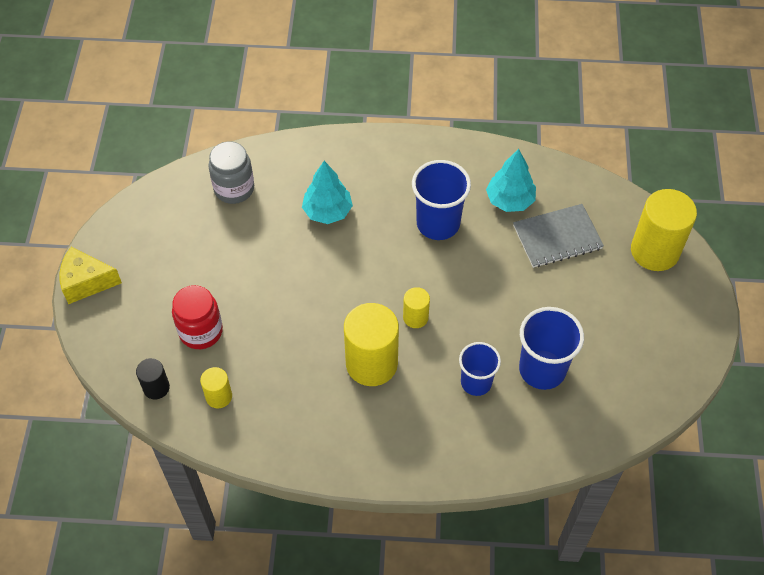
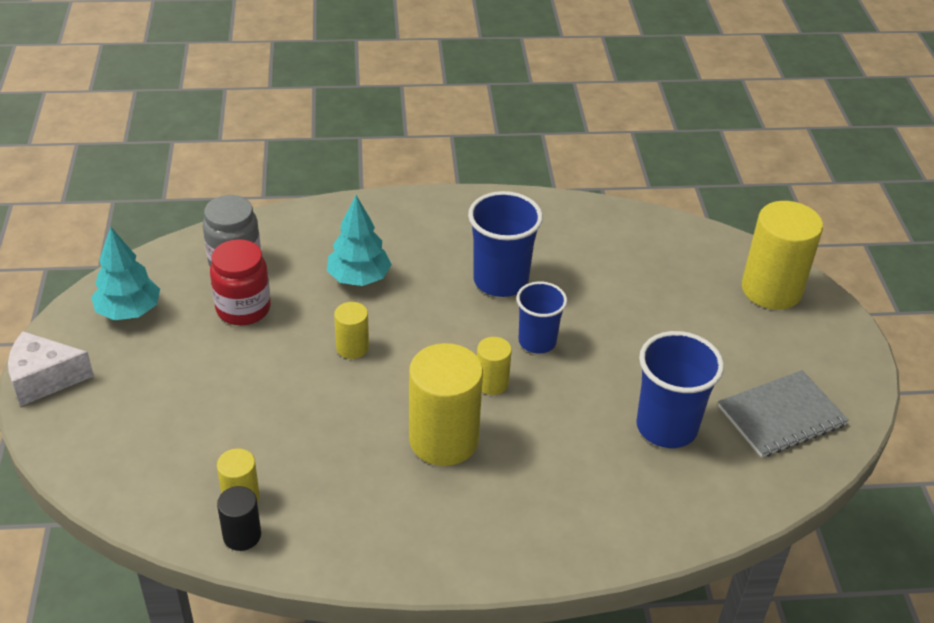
camera: 10 degrees left, 15 degrees down
(86, 282) = (44, 379): yellow cheese -> white cheese
(156, 387) = (151, 494): black cylinder -> black cylinder (242, 535)
(201, 331) = (208, 422): red jar -> red jar (243, 309)
(314, 275) = (352, 347): none -> yellow cylinder
(476, 382) = (585, 449): blue cup -> blue cup (537, 341)
(510, 200) = (584, 251): turquoise tree -> turquoise tree (129, 311)
(557, 237) = (650, 284): grey notebook -> grey notebook (781, 416)

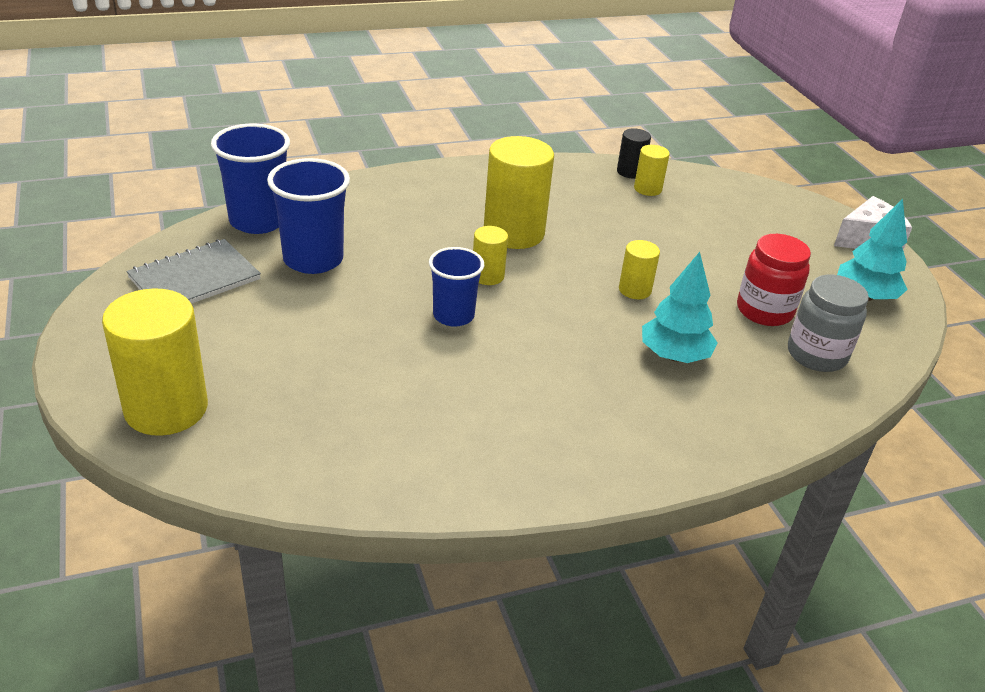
camera: 165 degrees right, 5 degrees down
(500, 281) = (514, 374): blue cup -> blue cup (258, 221)

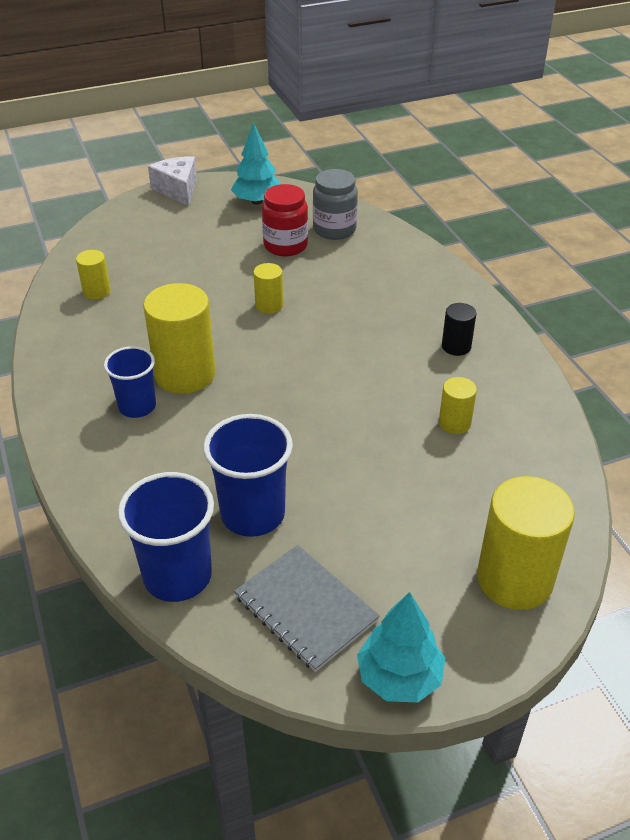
camera: 90 degrees left, 5 degrees up
(453, 316) = (329, 406): blue cup -> blue cup (137, 406)
(487, 276) = (262, 388): yellow cylinder -> yellow cylinder (454, 423)
(630, 172) = (62, 300): black cylinder -> black cylinder (456, 346)
(674, 356) = (353, 290): turquoise tree -> turquoise tree (399, 677)

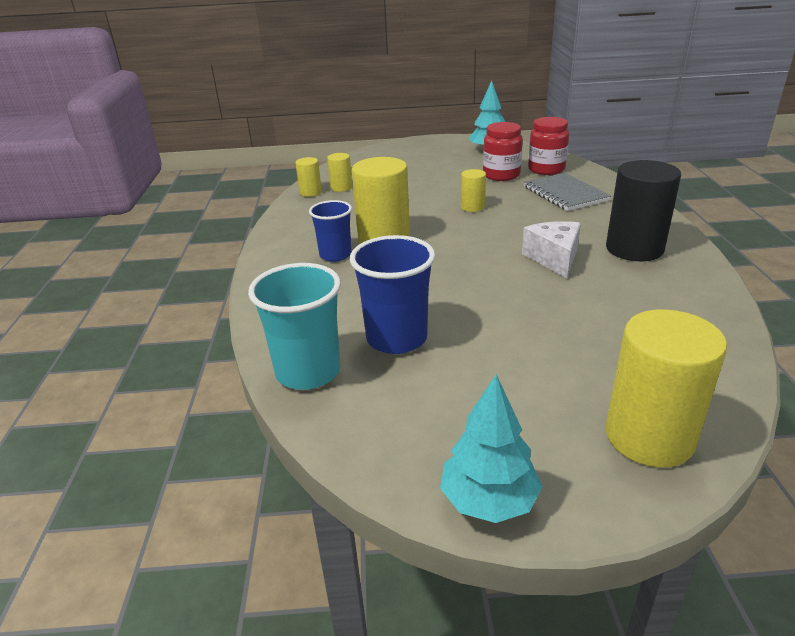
camera: 20 degrees right, 10 degrees down
(177, 576) = (308, 372): blue cup -> turquoise cup
(178, 190) = (430, 140): white cheese -> white cheese (554, 258)
(306, 608) = (414, 419): grey notebook -> grey notebook (565, 194)
(334, 229) = (546, 169): grey jar -> red jar
(454, 423) = (617, 301): yellow cylinder -> yellow cylinder (310, 192)
(456, 346) = (634, 249): black cylinder -> black cylinder, size x1.99

